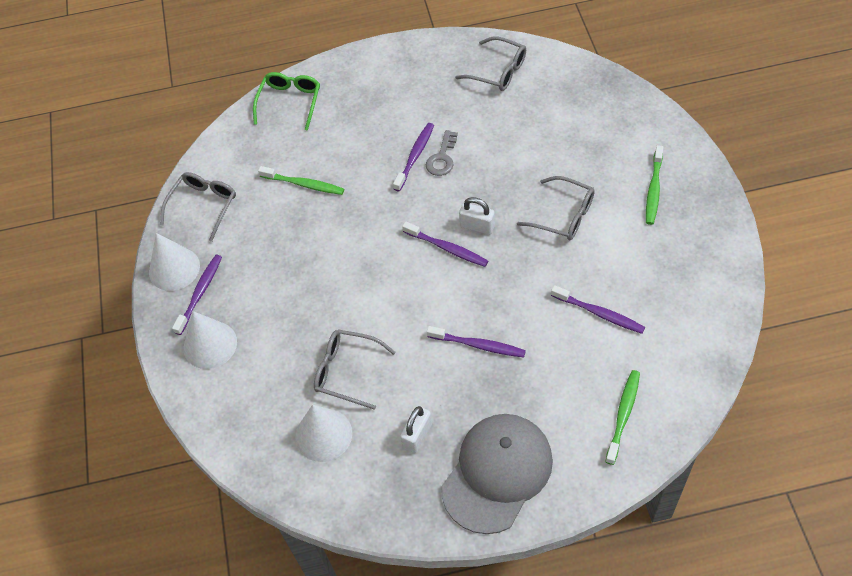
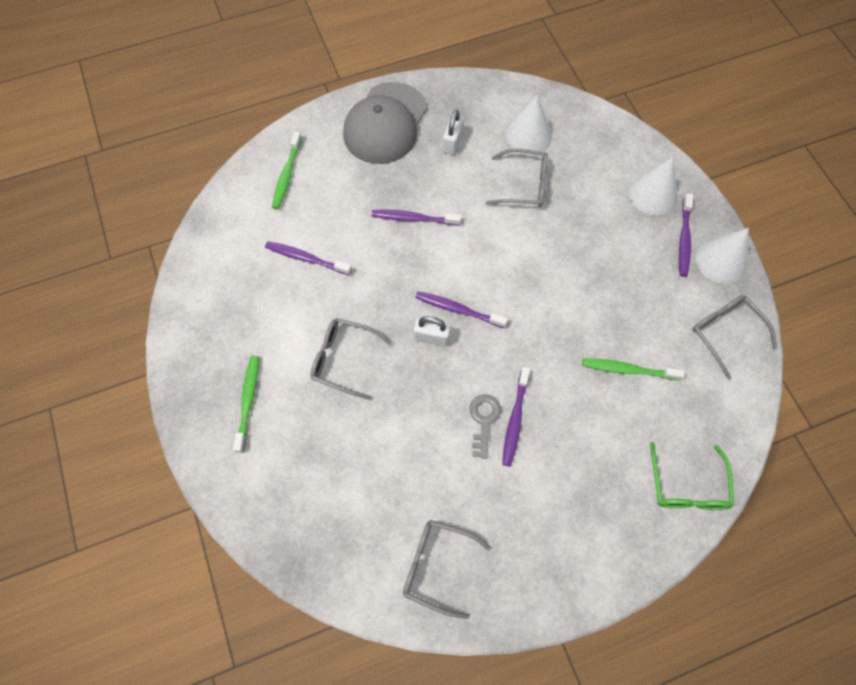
camera: 165 degrees right, 10 degrees up
(203, 206) = (725, 332): grey glasses -> grey glasses turned 135 degrees clockwise

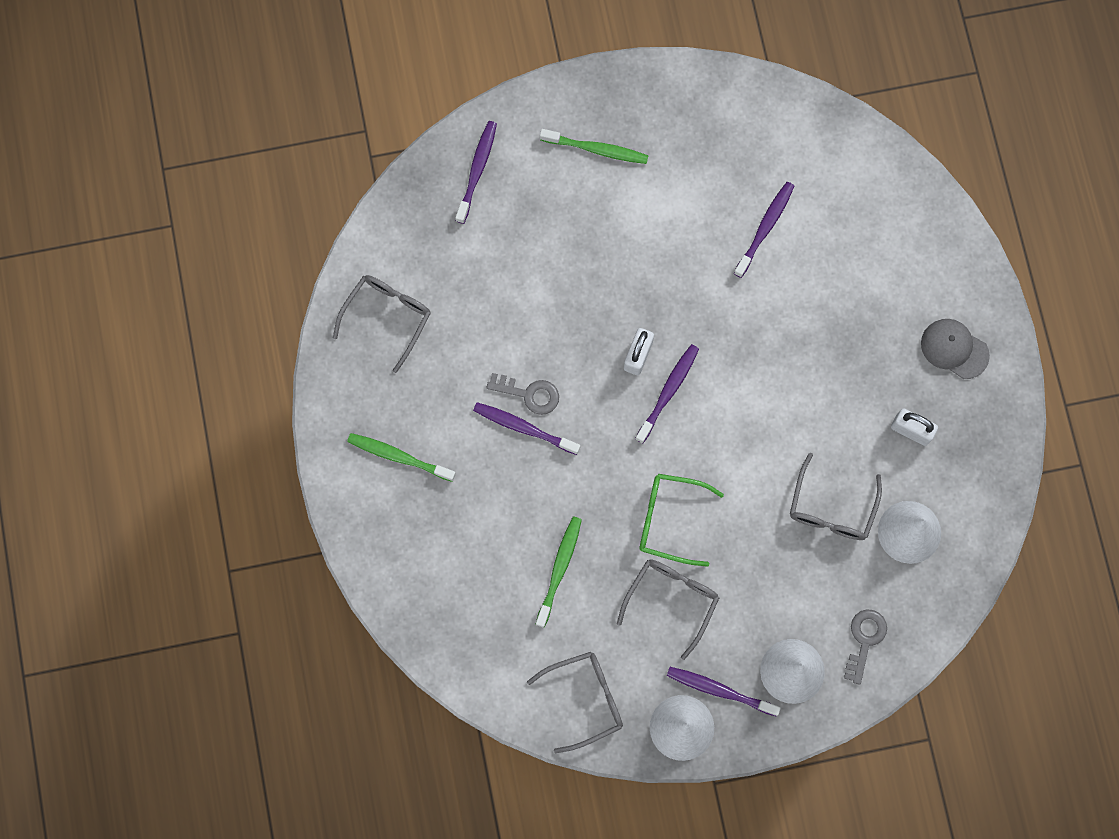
camera: 100 degrees right, 10 degrees up
(287, 175) = (889, 217): green toothbrush -> green toothbrush (399, 457)
(343, 359) = (628, 254): grey glasses -> grey glasses (672, 600)
(385, 123) = (954, 349): grey cap -> grey cap, size x0.52
(413, 218) = (801, 361): purple toothbrush -> purple toothbrush (477, 170)
(615, 153) = (864, 639): none -> grey key
(687, 486) = (416, 595): green glasses -> green glasses (669, 520)

